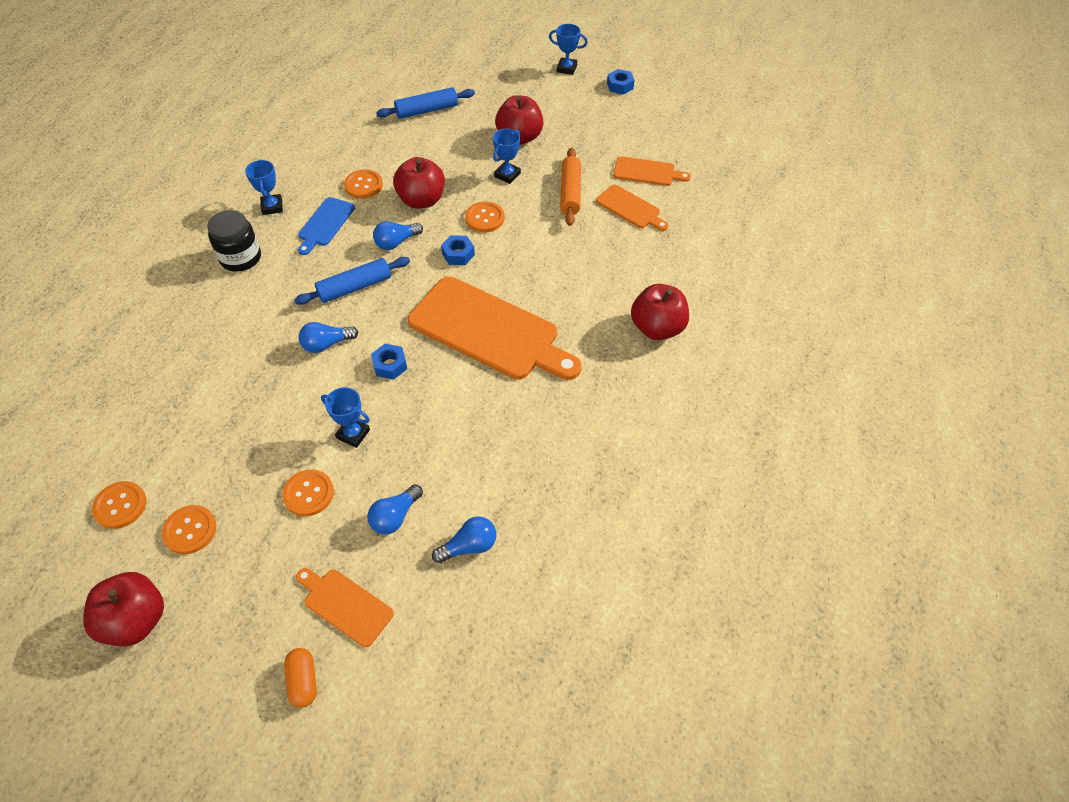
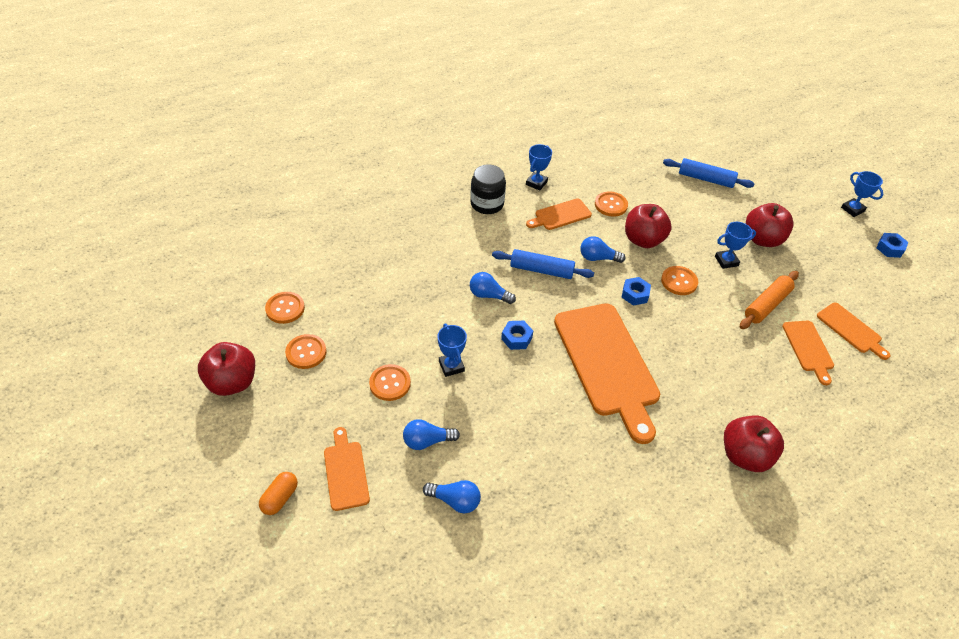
camera: 40 degrees right, 5 degrees down
(325, 224) = (560, 215): blue cutting board -> orange cutting board

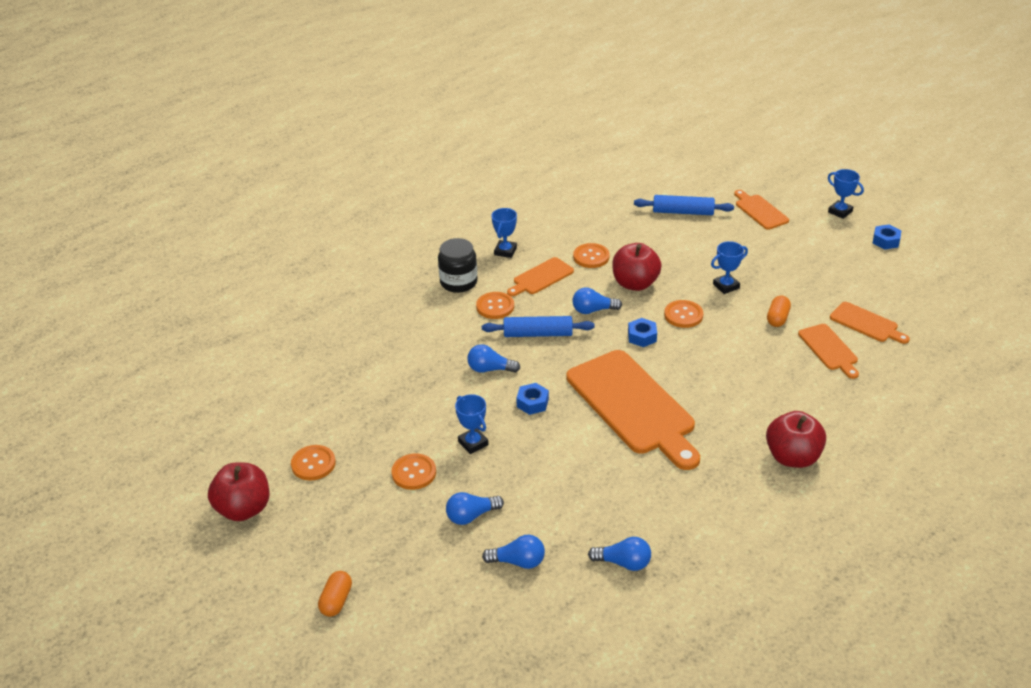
camera: 10 degrees left, 10 degrees down
(285, 308) = (274, 428): orange button -> orange button (495, 307)
(346, 472) = (396, 562): orange cutting board -> orange cutting board (760, 211)
(552, 528) = (623, 563): none -> blue light bulb
(762, 239) = (757, 258): red apple -> none
(766, 305) = (777, 318): orange rolling pin -> orange capsule

